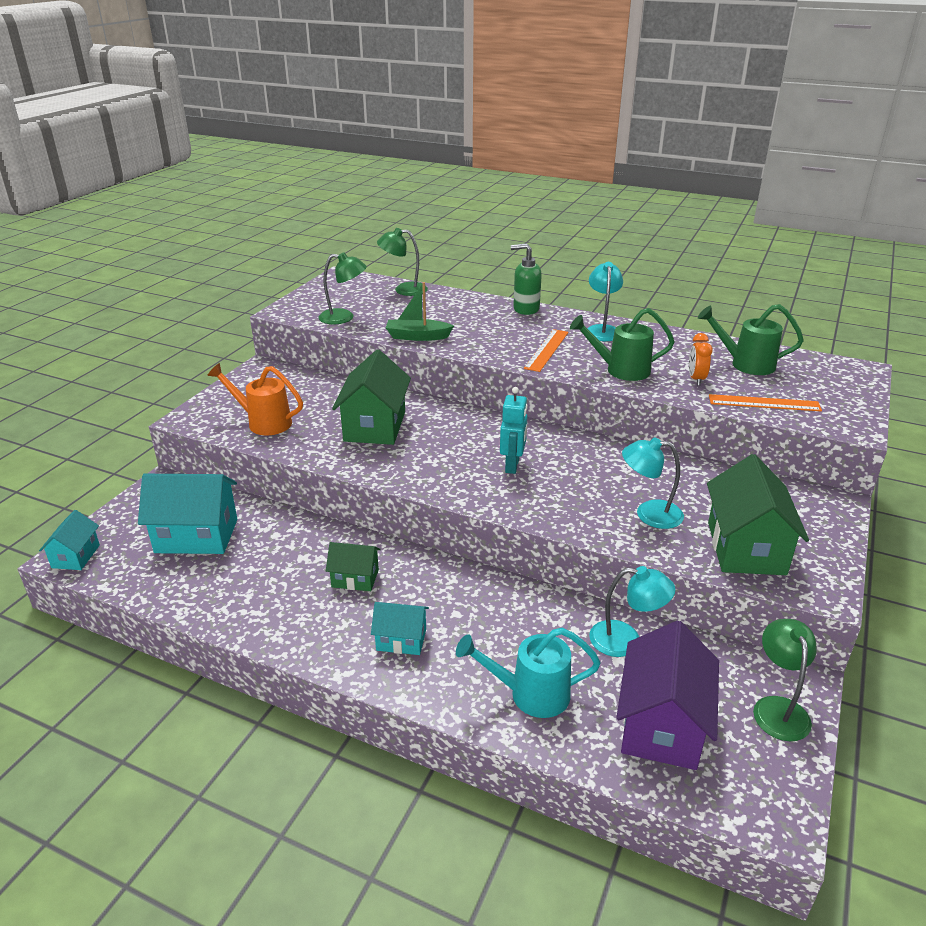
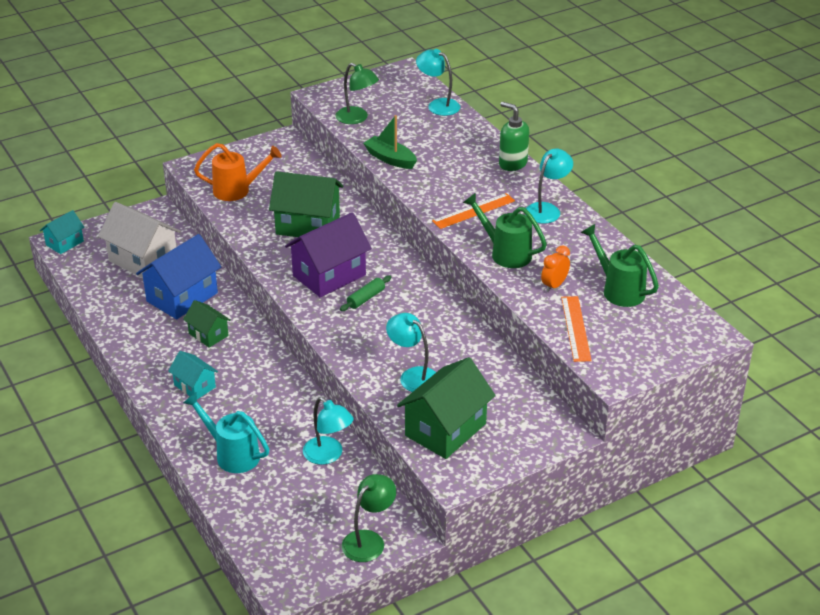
camera: 35 degrees right, 5 degrees up
(196, 536) = (143, 260): turquoise house -> white house
(264, 422) = (237, 190): orange watering can -> orange watering can turned 120 degrees clockwise
(282, 554) = (182, 297): none -> blue house
(375, 426) = (308, 225): green house -> green house turned 60 degrees clockwise
(404, 289) = (438, 105): green lamp -> turquoise lamp
(512, 466) = (366, 298): turquoise robot -> green rolling pin
(661, 725) = (286, 510): purple house -> purple house (329, 275)
(764, 403) = (575, 328): orange ruler -> orange ruler turned 45 degrees clockwise

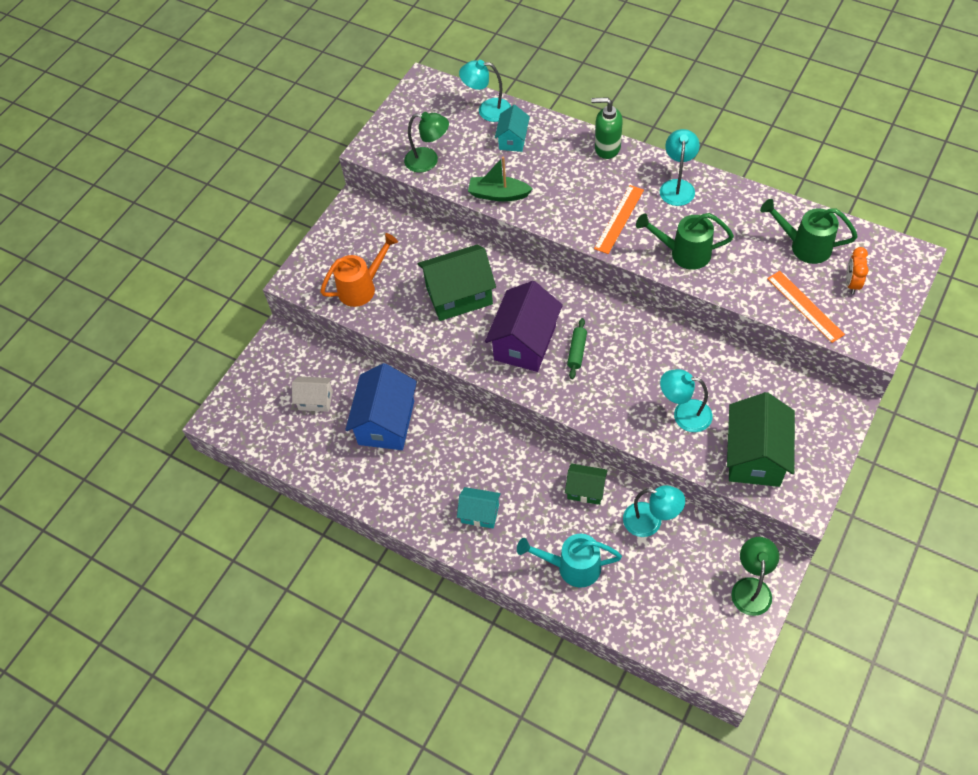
camera: 25 degrees left, 20 degrees up
(64, 243) = (224, 419): turquoise house -> turquoise house (513, 140)
(143, 260) = (315, 400): white house -> white house, size x0.55
(208, 334) = (444, 451): green house -> green house (585, 490)
(554, 285) = (751, 268): orange clock -> orange clock (852, 283)

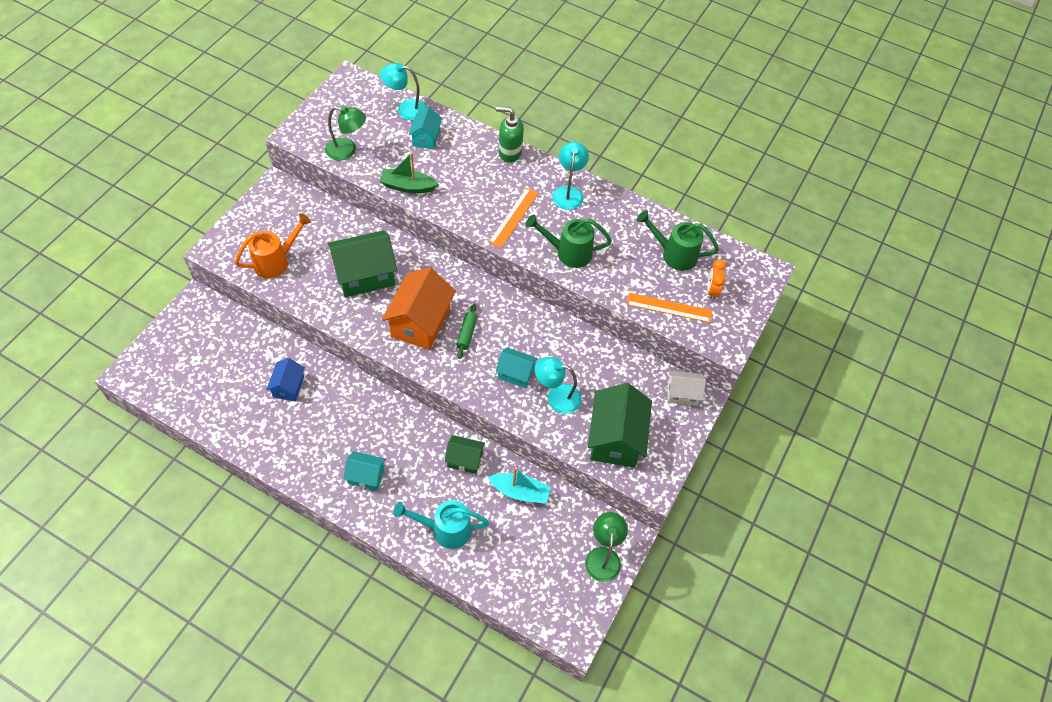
camera: 10 degrees left, 0 degrees up
(315, 400) = (225, 362): white house -> white house (682, 394)
(386, 422) = (288, 387): blue house -> blue house, size x0.55
(525, 343) = (420, 322): purple house -> orange house
(635, 391) = (515, 373): none -> turquoise house
(650, 521) = (520, 492): turquoise lamp -> turquoise boat
(805, 306) = (669, 308): orange ruler -> orange ruler turned 45 degrees counterclockwise

